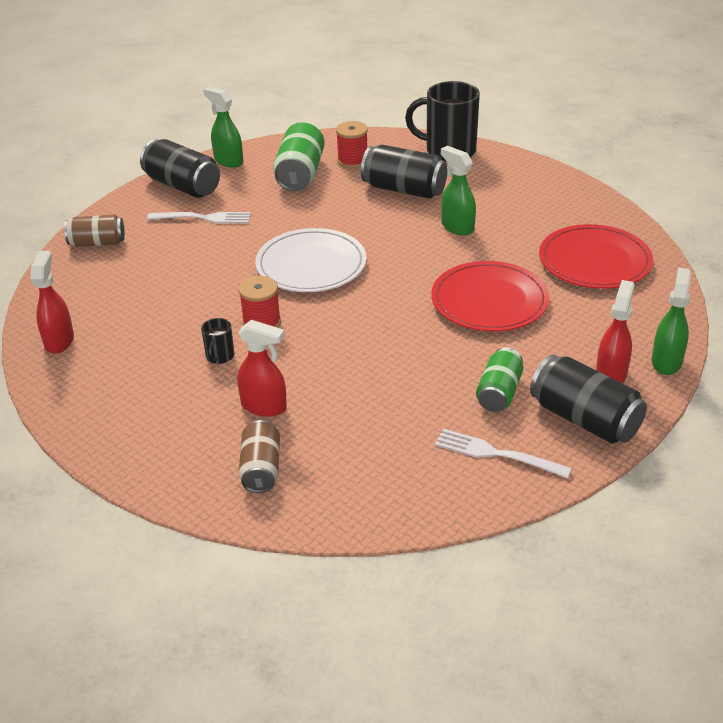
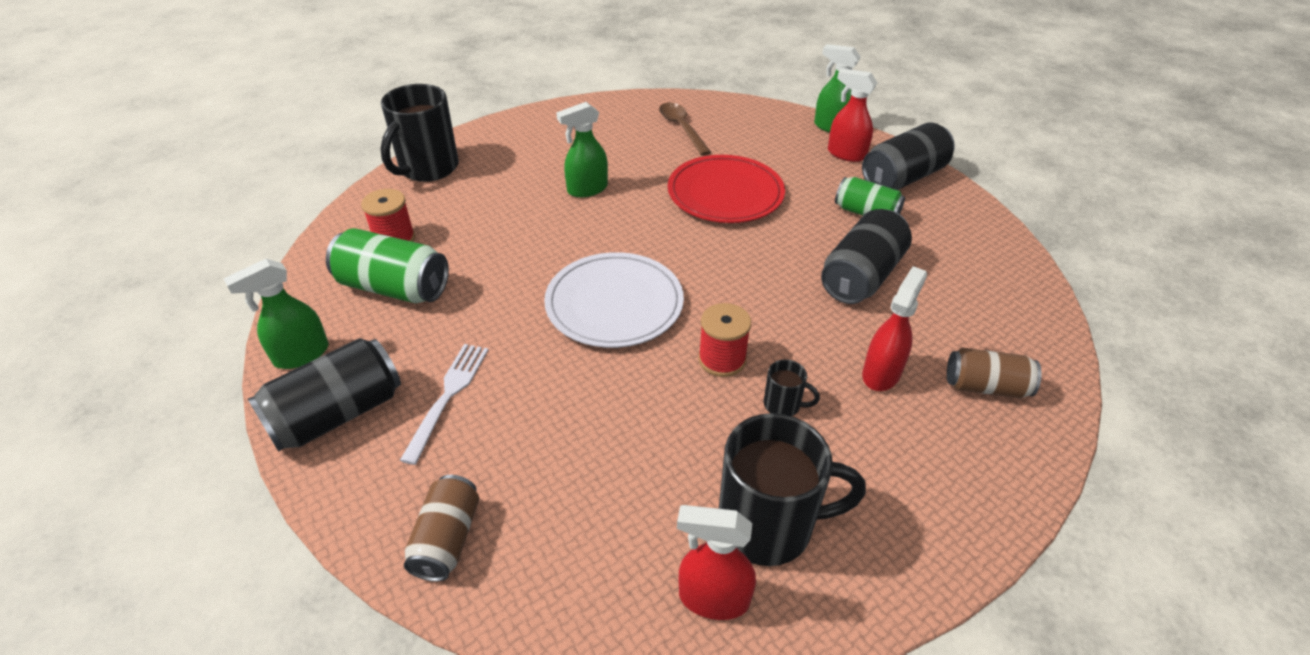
camera: 80 degrees left, 5 degrees up
(111, 358) = (768, 525): none -> black mug
(404, 189) = (489, 211): black can -> black can (861, 276)
(497, 454) = (949, 229): white fork -> none
(594, 261) = (681, 128): red plate -> brown spoon

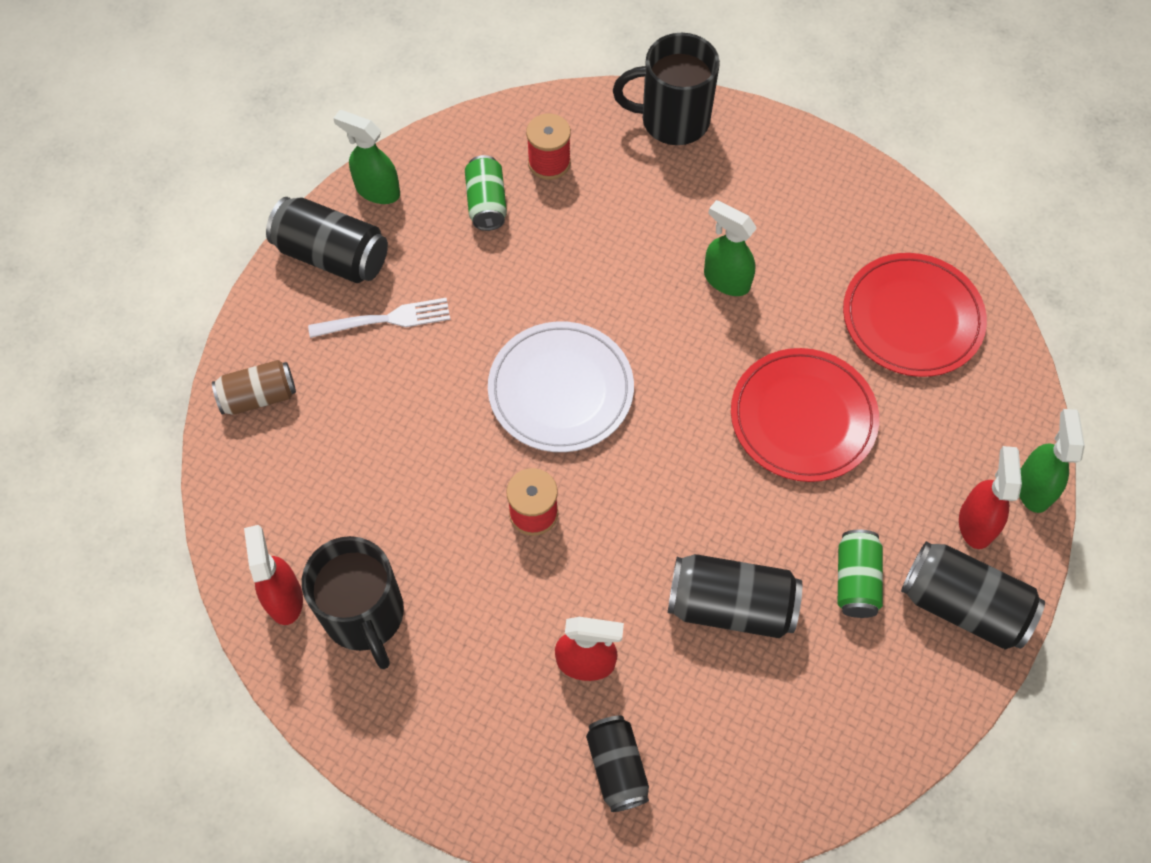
camera: 65 degrees right, 20 degrees up
(394, 288) = (486, 203): green can -> green can, size x0.65
(681, 128) = (912, 318): brown spoon -> red plate
(783, 405) = (501, 585): black mug -> none
(985, 387) = (617, 767): brown can -> black can

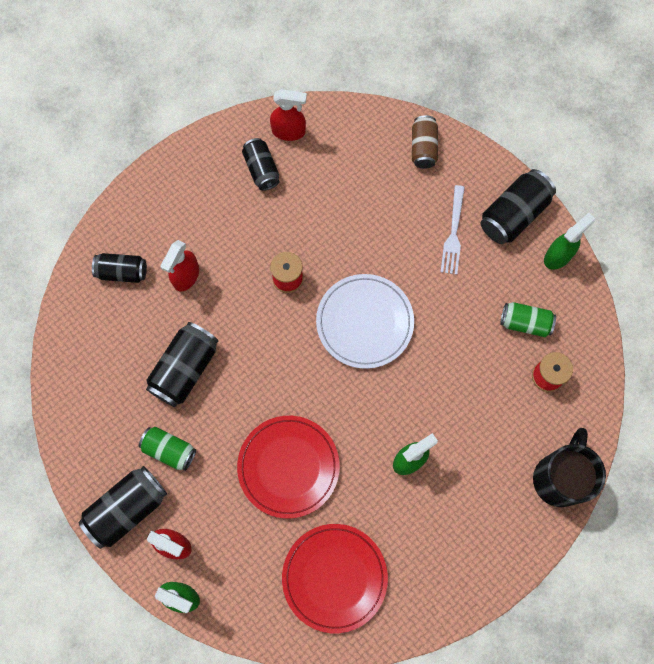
camera: 110 degrees right, 10 degrees up
(365, 616) = (261, 169): black mug -> black can

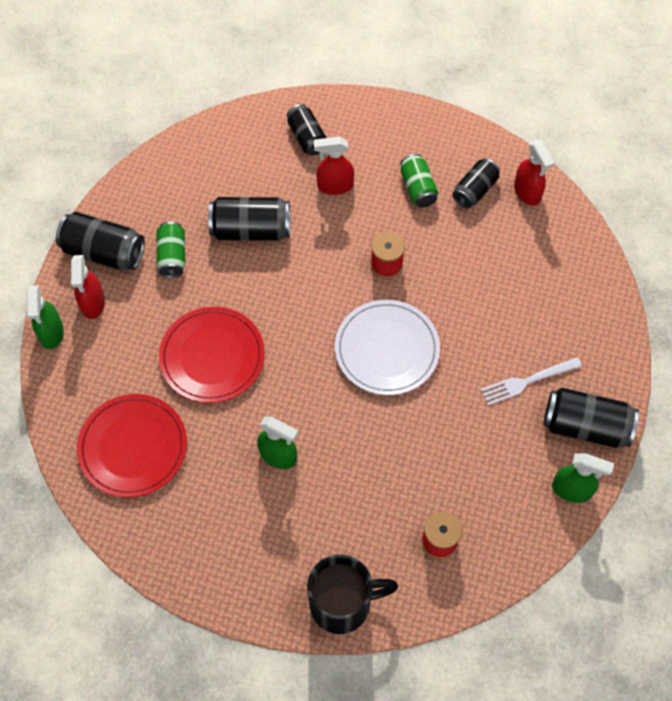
camera: 60 degrees right, 10 degrees down
(423, 148) = (595, 311): brown can -> none
(525, 323) = (480, 493): green can -> green can (418, 188)

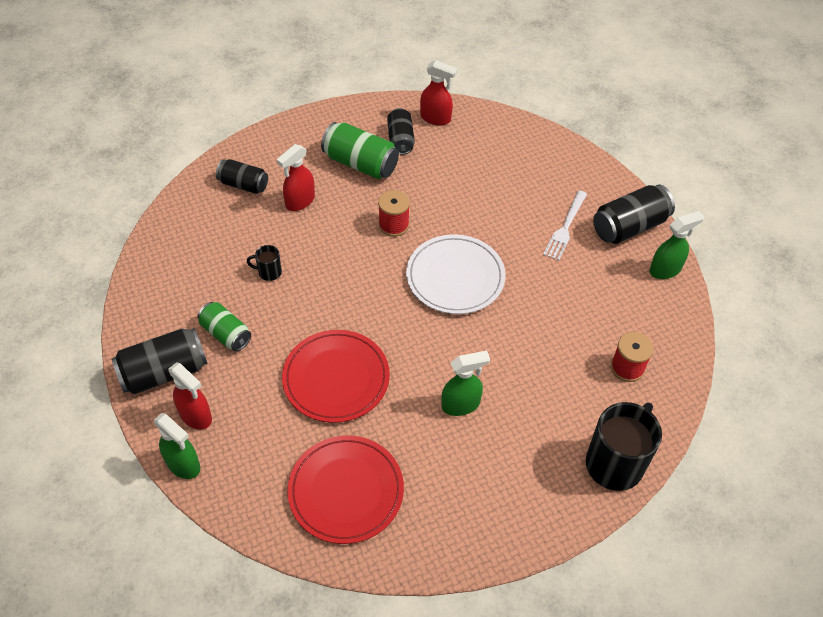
camera: 45 degrees left, 10 degrees down
(251, 230) = (269, 272): black can -> black mug
(418, 188) = (360, 163): green can -> green can, size x1.54

